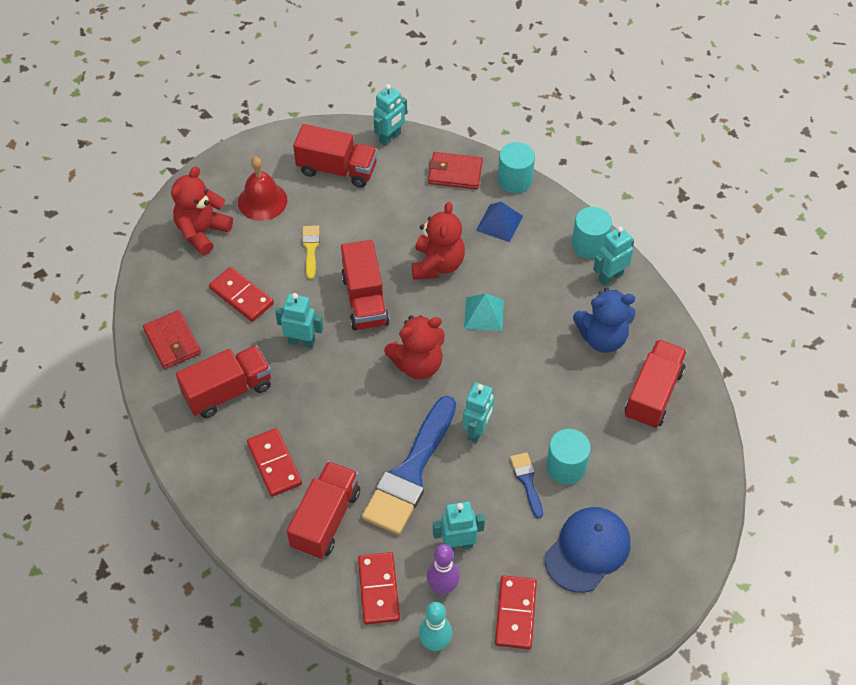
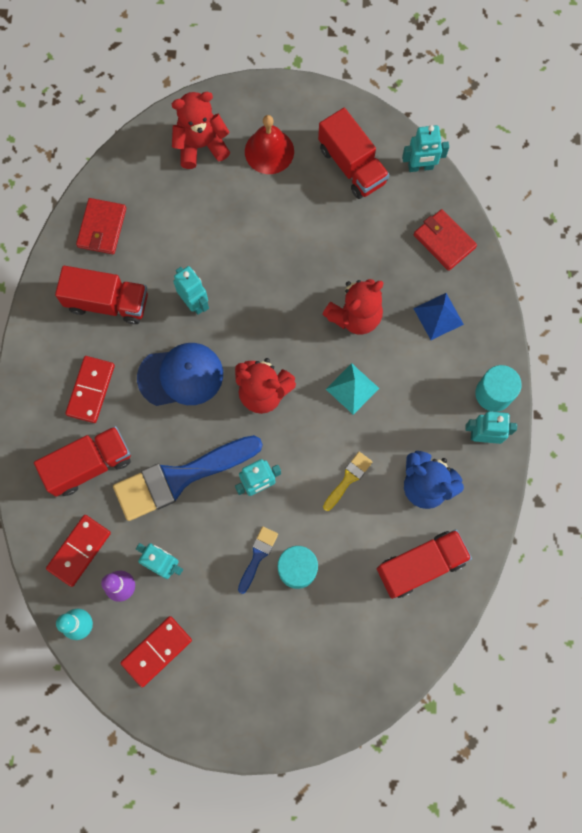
camera: 40 degrees right, 20 degrees up
(241, 296) = (183, 227): red domino -> none
(310, 249) = (269, 224): yellow brush -> yellow brush (348, 479)
(365, 300) = (272, 303): red truck -> none
(515, 180) = (487, 285): turquoise cylinder -> none
(587, 550) = (252, 648): blue cap -> blue cap (181, 376)

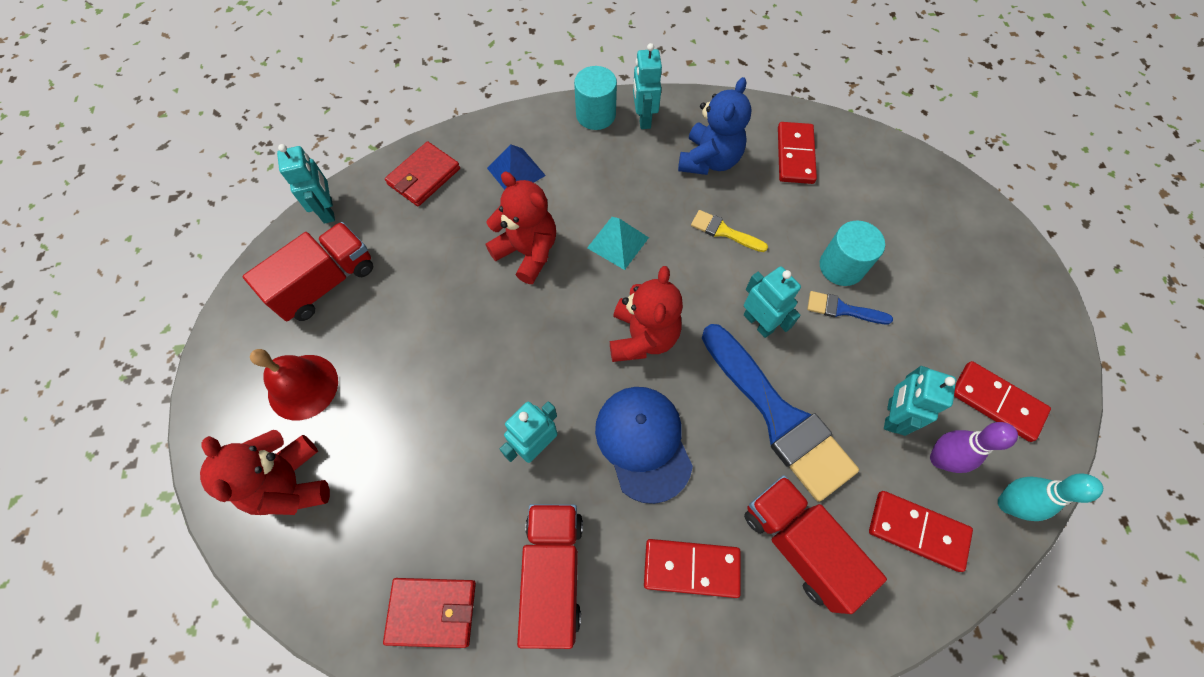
camera: 100 degrees left, 10 degrees down
(420, 565) = (795, 155): red truck -> red domino

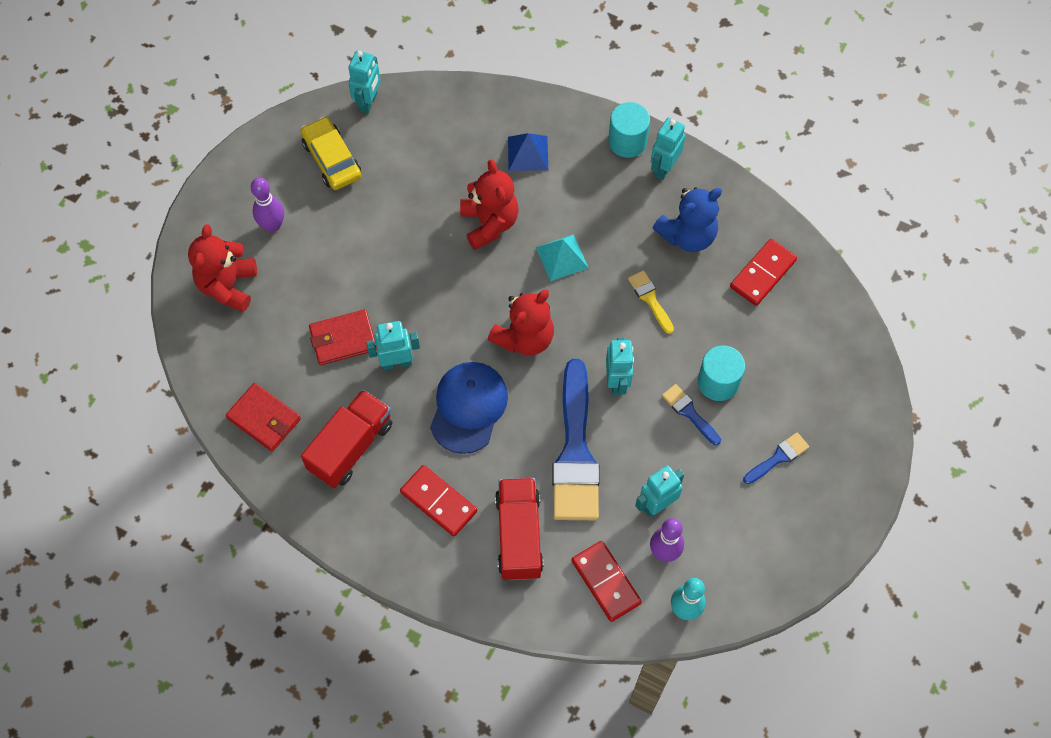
camera: 35 degrees right, 0 degrees up
(303, 386) = (272, 225): red bell -> purple bowling pin
(325, 283) = (332, 159): red truck -> yellow car
(424, 176) = (455, 115): red wallet -> red wallet (343, 339)
(947, 300) = (778, 458): none -> blue brush
(997, 402) = (743, 547): red domino -> none

